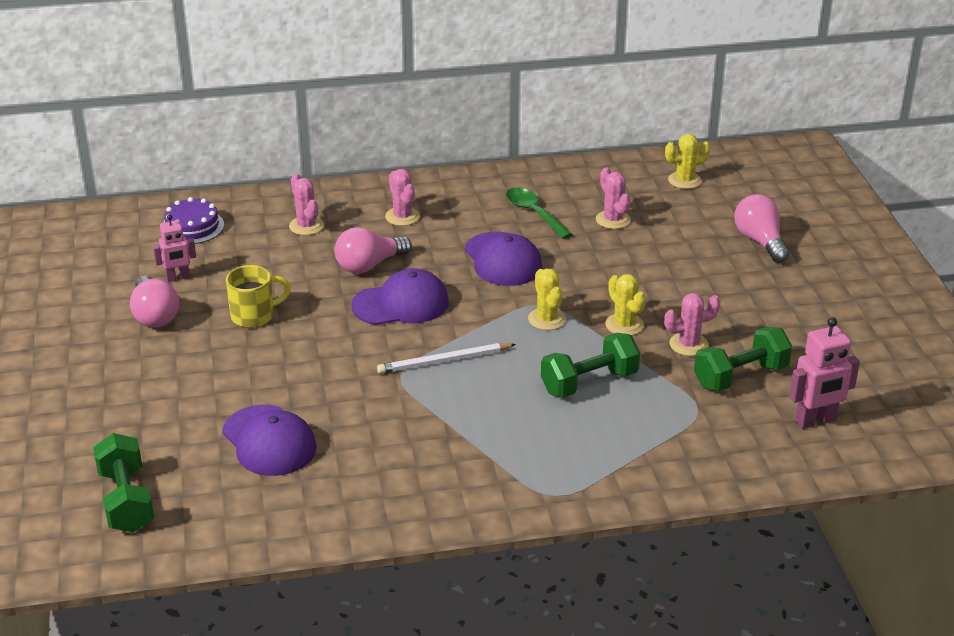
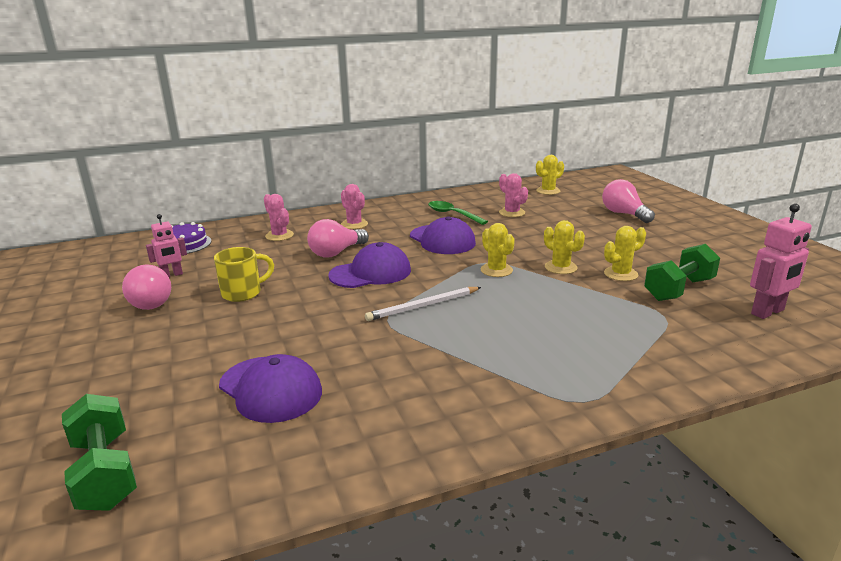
camera: 10 degrees left, 10 degrees down
(589, 382) = (557, 307): green dumbbell -> none
(688, 344) = (620, 274): pink cactus -> yellow cactus

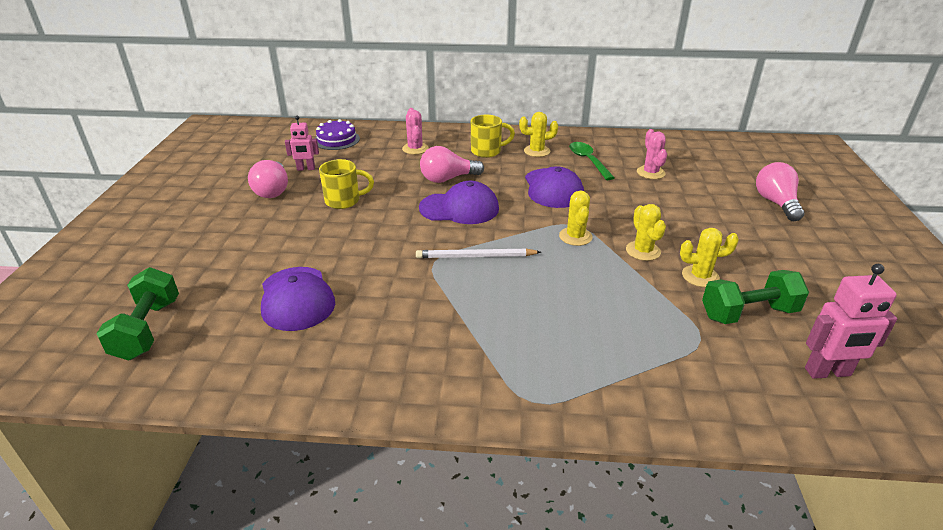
camera: 25 degrees right, 10 degrees up
(354, 224) = (487, 151): pink cactus -> yellow mug
(548, 191) = (715, 154): yellow cactus -> yellow cactus (537, 151)

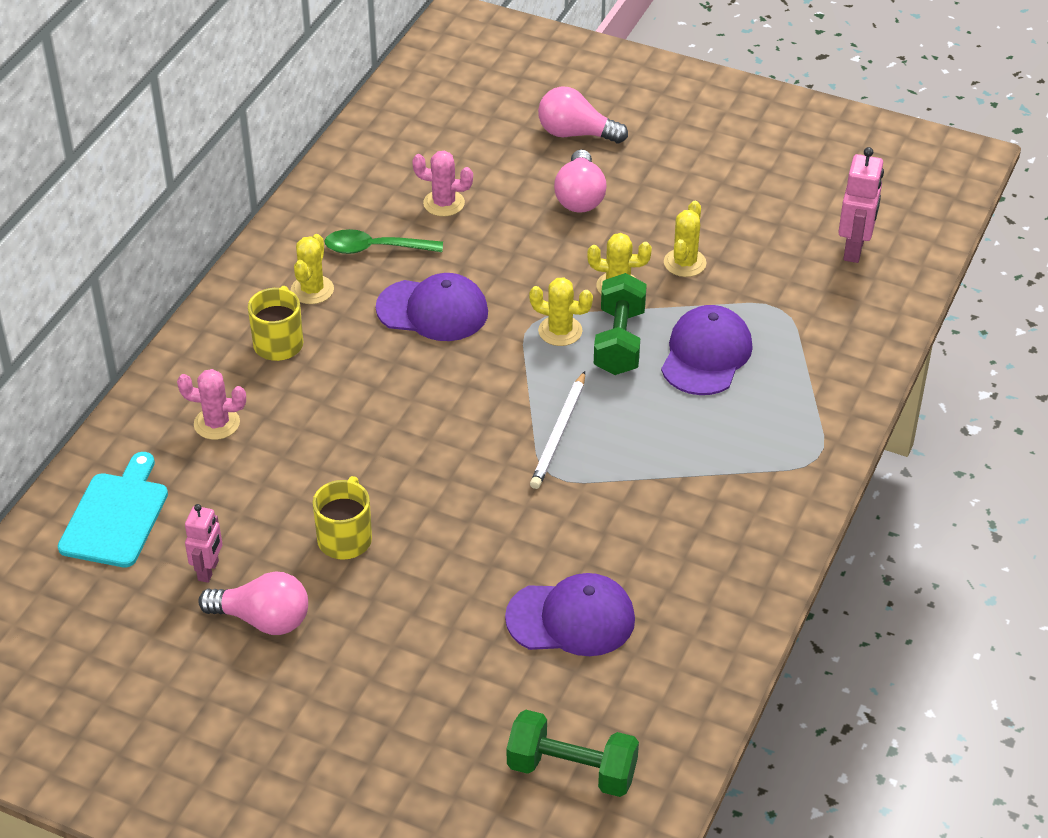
camera: 70 degrees left, 10 degrees up
(336, 140) = (116, 516): purple cake -> turquoise cutting board
(448, 179) = (342, 410): pink light bulb -> pink light bulb (580, 197)
(459, 208) = (435, 418): purple cap -> purple cap (706, 355)
(748, 313) = (758, 258): green dumbbell -> green dumbbell (619, 341)

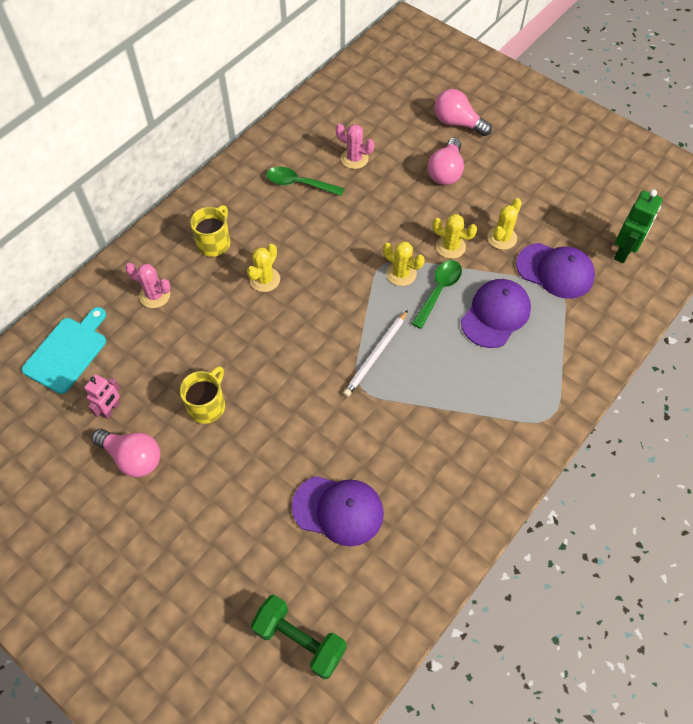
camera: 15 degrees right, 15 degrees up
(312, 290) = (249, 207): yellow cactus -> yellow cactus (265, 279)
(433, 310) = (321, 239): purple cap -> purple cap (555, 271)
(619, 341) = (439, 291): green dumbbell -> green spoon
(854, 249) = (624, 252): pink robot -> green robot

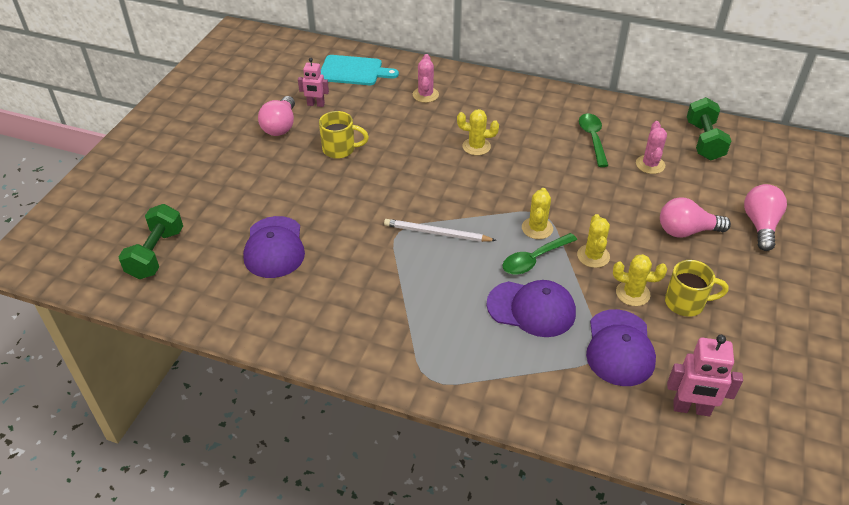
camera: 70 degrees right, 15 degrees down
(214, 242) = (495, 109): yellow mug -> yellow mug (686, 303)
(341, 108) = (704, 141): none -> green dumbbell
(439, 291) = (534, 259): green spoon -> green spoon turned 135 degrees clockwise
(624, 252) = (691, 409): green robot -> pink robot

